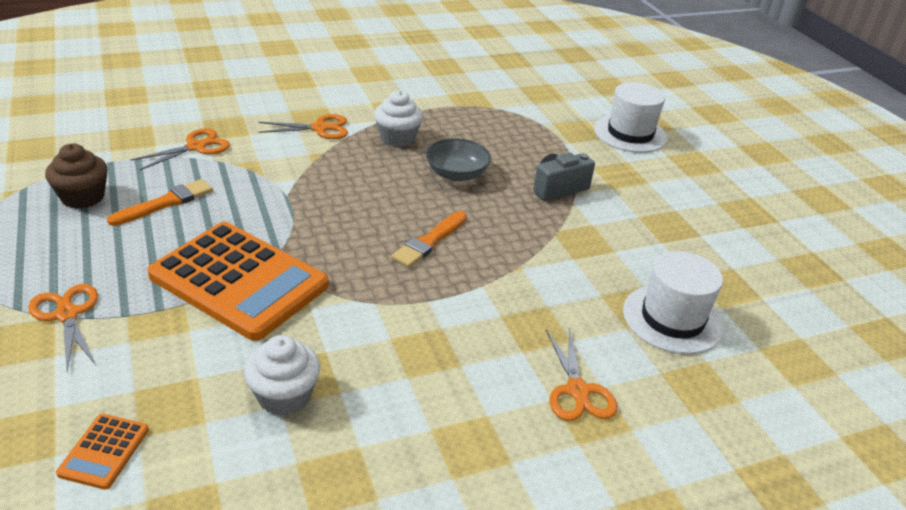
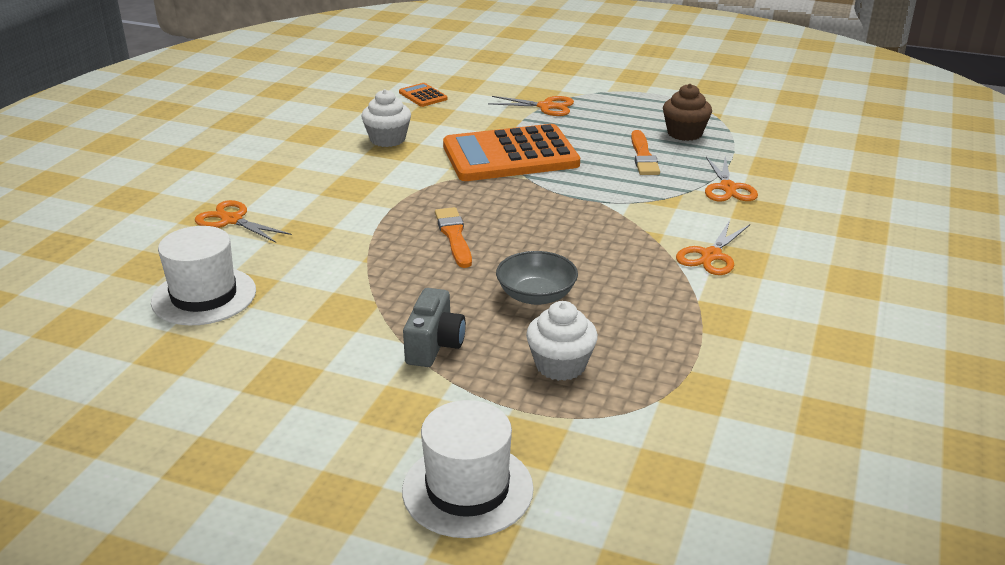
camera: 135 degrees right, 5 degrees down
(397, 138) = (646, 292): white cupcake -> white cupcake (560, 365)

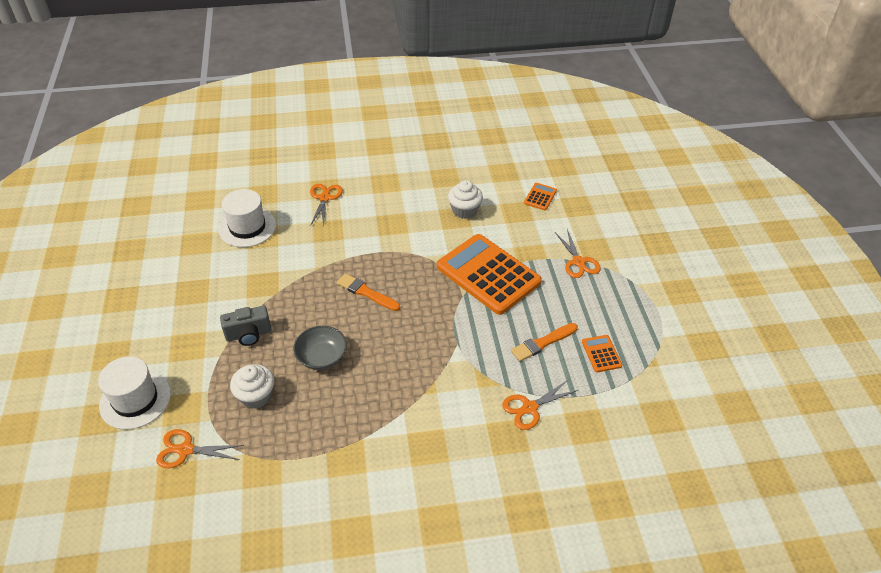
camera: 60 degrees right, 15 degrees up
(454, 236) = (366, 292): orange brush -> orange brush turned 105 degrees counterclockwise
(684, 133) = (601, 354): brown cupcake -> orange calculator
(711, 256) = (423, 428): orange scissors -> orange scissors (186, 450)

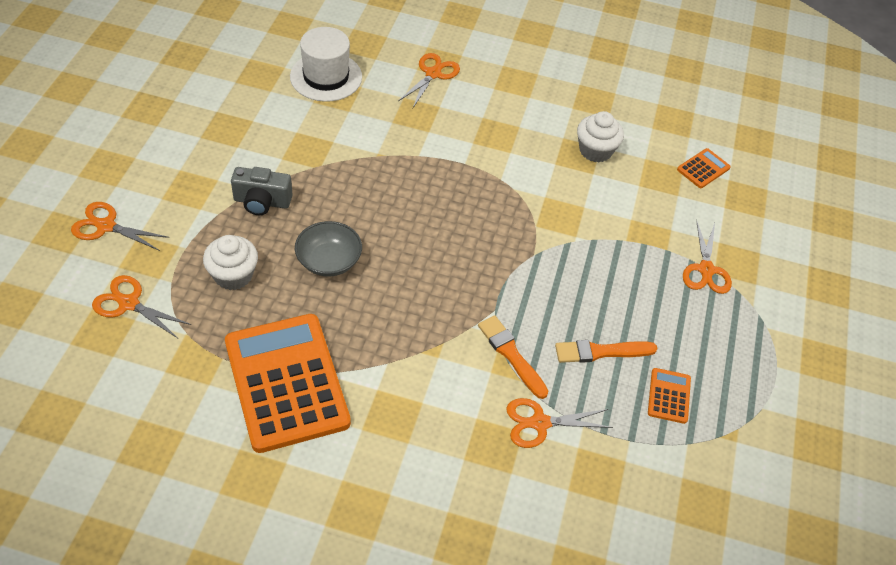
camera: 20 degrees right, 5 degrees up
(135, 399) = (106, 226): white hat -> orange scissors
(366, 292) = (420, 206): orange brush -> orange brush (511, 354)
(488, 274) = (580, 241): orange calculator -> orange calculator (286, 382)

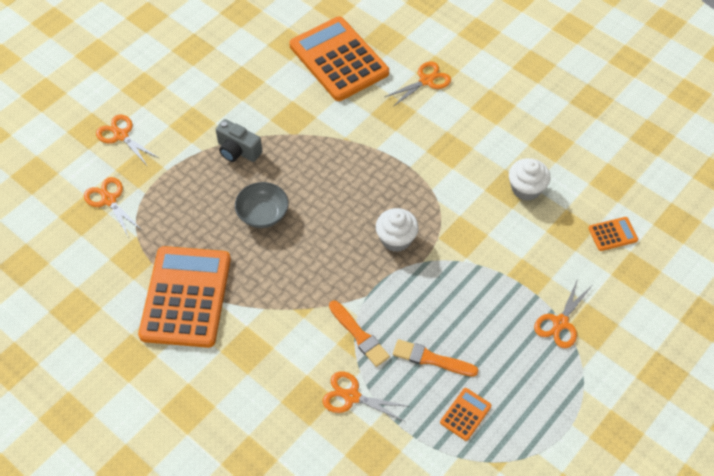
camera: 30 degrees right, 5 degrees up
(233, 275) = (189, 202): white cupcake -> white cupcake (396, 239)
(326, 77) = (338, 59): white hat -> orange calculator
(511, 354) = (359, 335): orange brush -> orange brush turned 150 degrees clockwise

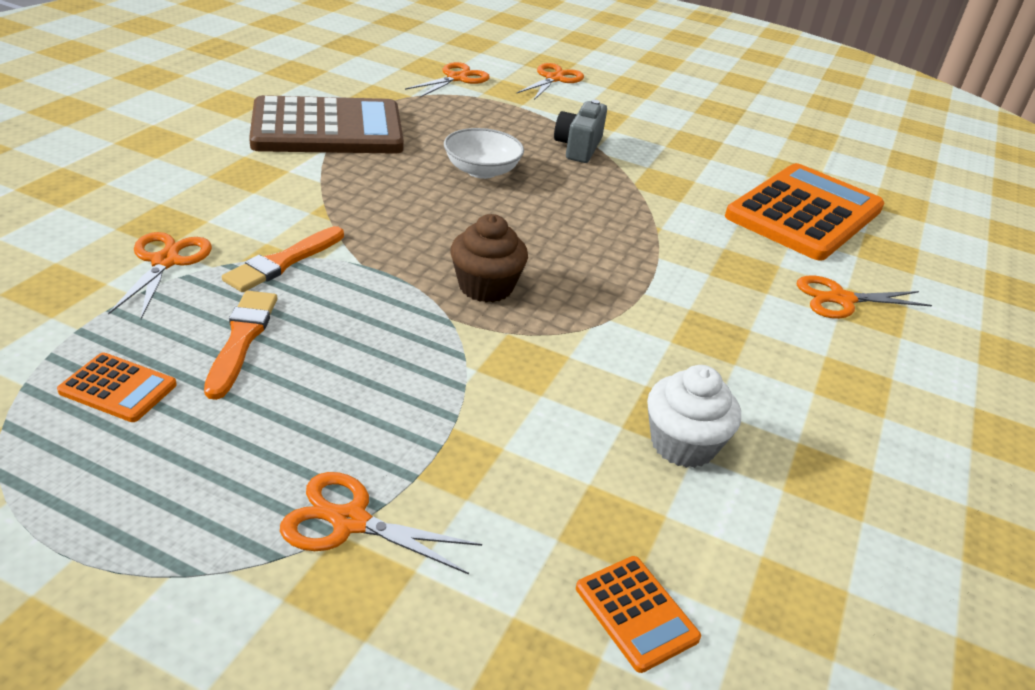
camera: 70 degrees right, 20 degrees down
(186, 297) = (327, 129): orange calculator -> brown calculator
(263, 214) = (481, 171): grey bowl -> white bowl
(396, 239) = (486, 287): white cupcake -> brown cupcake
(426, 81) = (841, 299): orange scissors -> orange scissors turned 135 degrees clockwise

